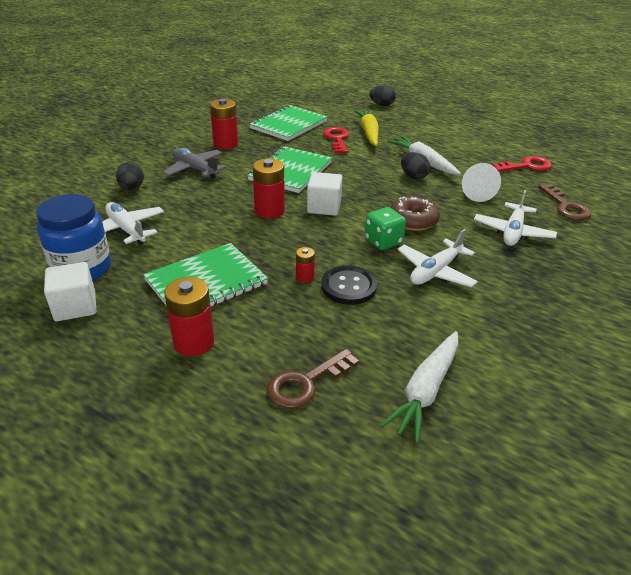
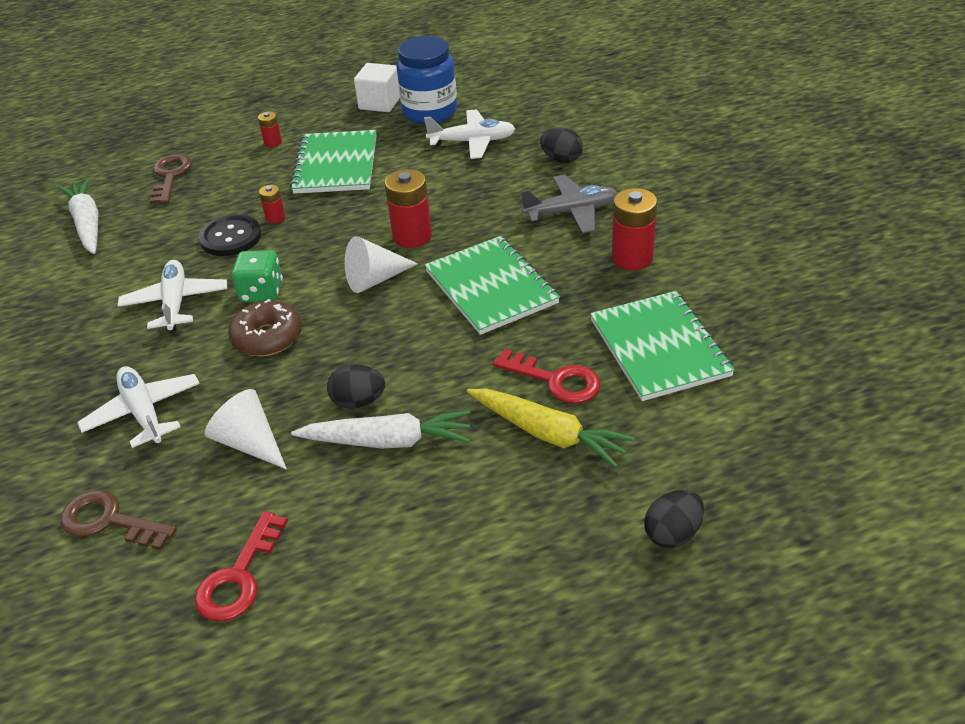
camera: 130 degrees right, 5 degrees up
(194, 342) = (273, 142): red battery -> red battery, size x0.52
(324, 207) = (375, 279): white cube -> white cone

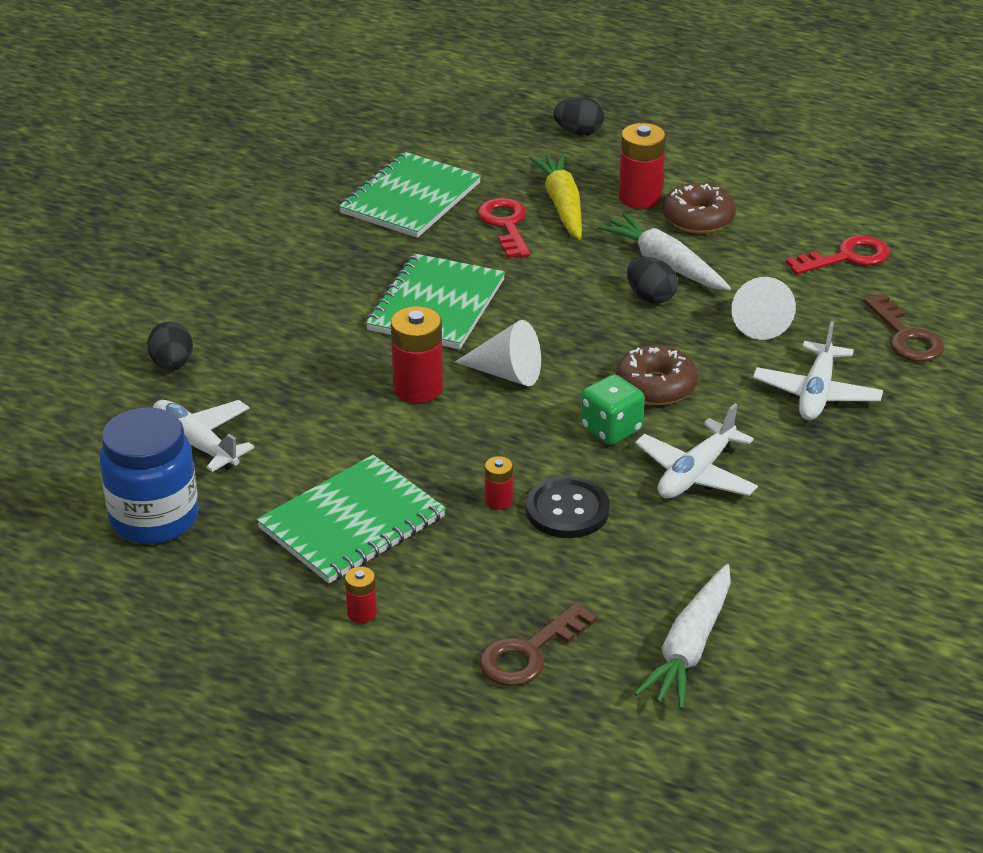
camera: 135 degrees left, 5 degrees down
(380, 103) = (171, 577): white cube -> none
(422, 514) = (698, 219): none -> brown donut
(571, 212) = (268, 315): grey plane -> none
(632, 258) = (305, 254): red battery -> red battery (640, 197)

